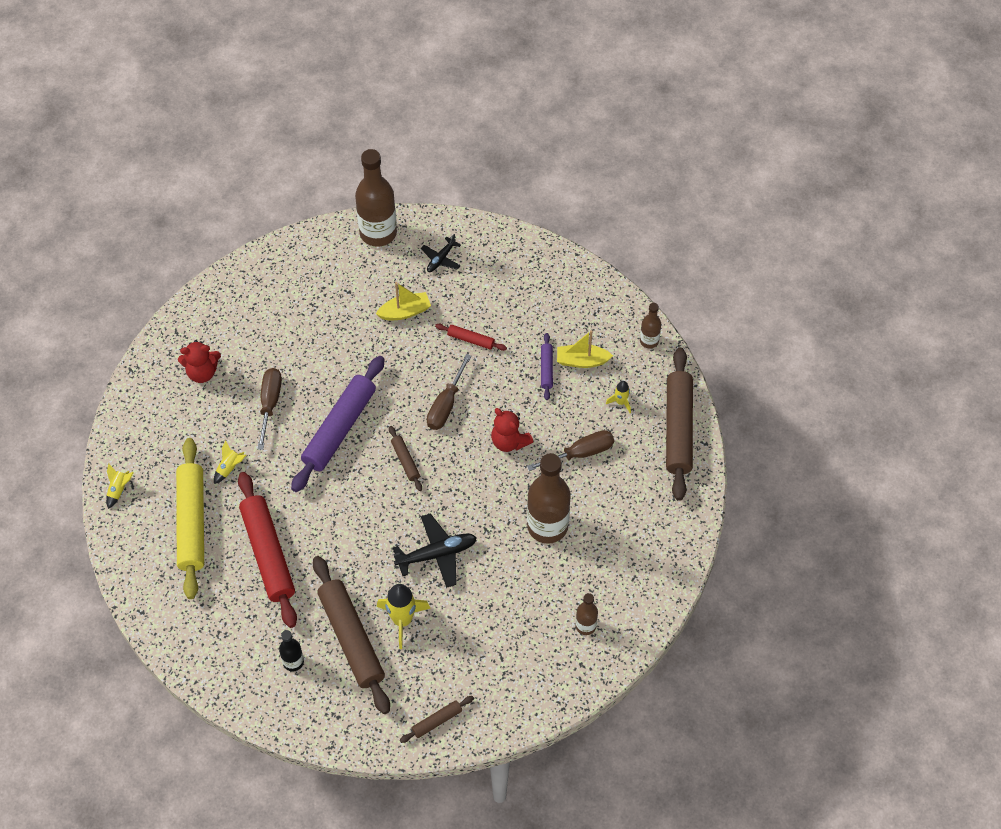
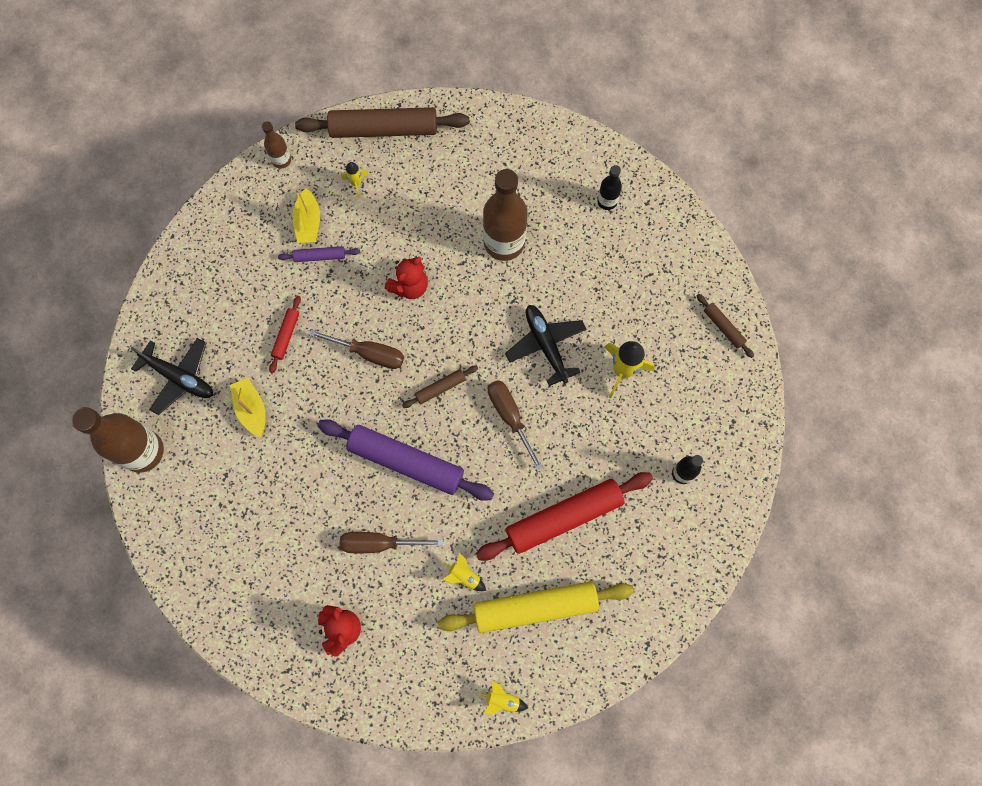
camera: 95 degrees left, 15 degrees up
(351, 638) = (649, 419): brown rolling pin -> none
(441, 259) = (179, 377): black plane -> black plane, size x1.68
(580, 453) = (419, 217): brown screwdriver -> brown screwdriver (510, 417)
(585, 626) = (607, 201): brown bottle -> black bottle

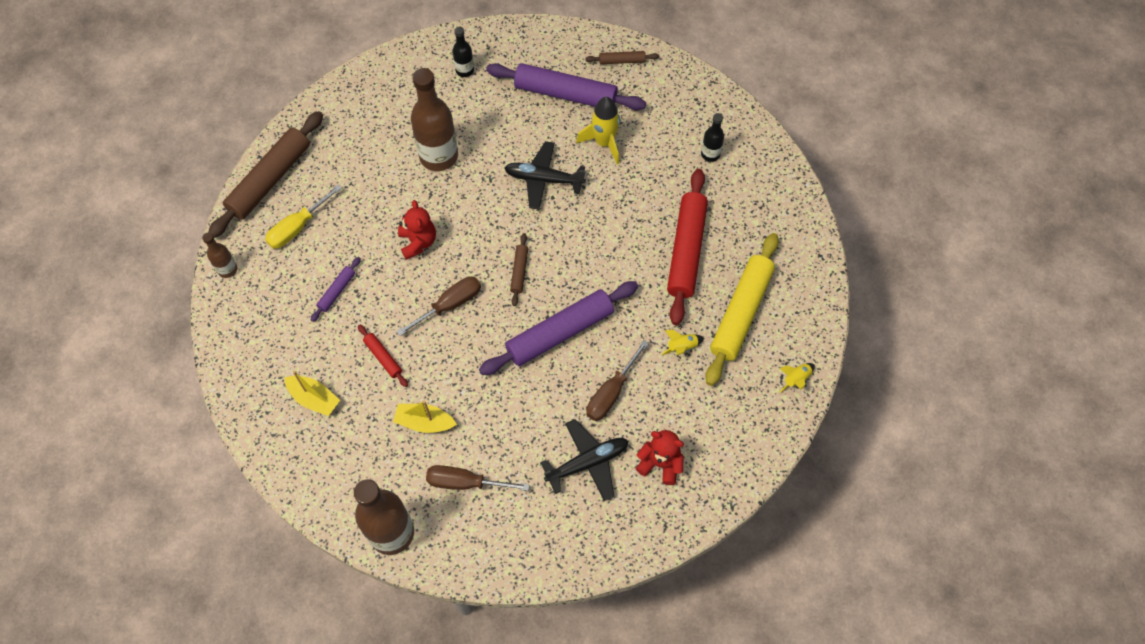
camera: 55 degrees left, 10 degrees down
(179, 377) = (350, 463): black plane -> black plane (587, 462)
(308, 222) = (300, 282): yellow boat -> yellow boat (314, 398)
(356, 183) = (298, 227): yellow rocket -> yellow screwdriver
(510, 417) = (581, 238): brown screwdriver -> brown screwdriver (466, 482)
(649, 302) = (565, 94): none -> purple rolling pin

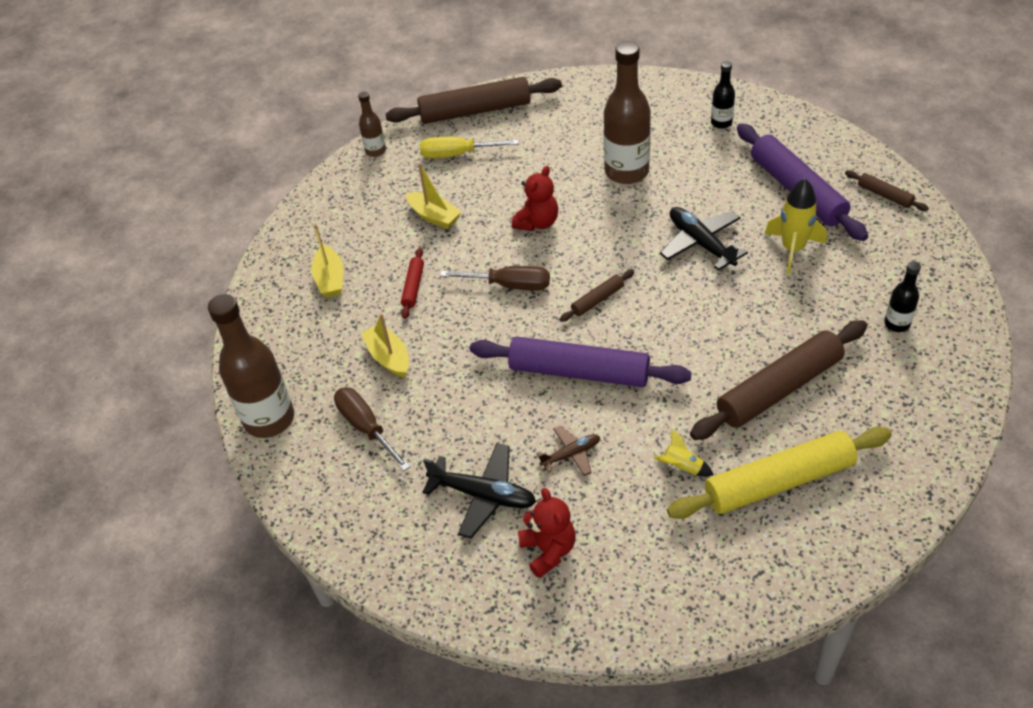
camera: 50 degrees right, 15 degrees down
(337, 291) = (434, 216): purple rolling pin -> yellow boat
(611, 392) = (571, 454): brown screwdriver -> brown plane
(686, 251) = (778, 388): red rolling pin -> brown rolling pin
(796, 379) = (774, 587): yellow rocket -> none

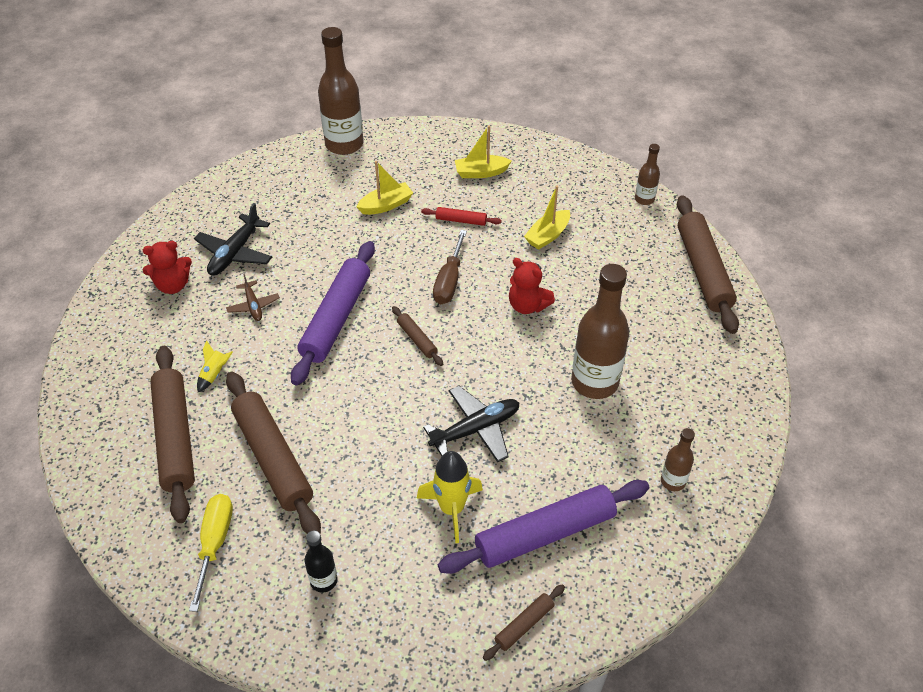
camera: 90 degrees right, 0 degrees up
(366, 428) = (319, 193): brown screwdriver -> none
(458, 154) = (634, 255): yellow screwdriver -> yellow screwdriver (214, 544)
(721, 123) = (673, 481): black bottle -> brown bottle
(779, 482) = (175, 438): yellow rolling pin -> brown rolling pin

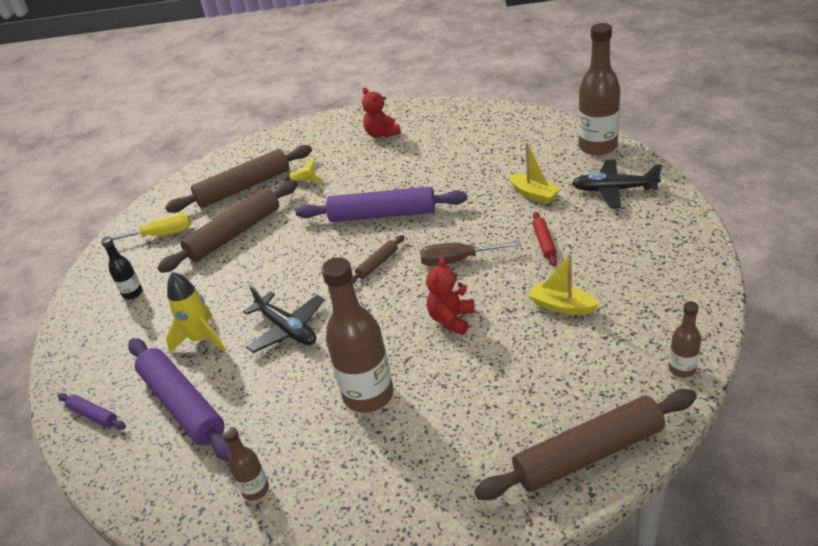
camera: 80 degrees right, 10 degrees down
(235, 253) = (429, 145): black plane -> black plane (614, 190)
(253, 305) = (378, 173): brown plane -> none
(481, 172) = (625, 234): yellow boat -> none
(524, 625) = (93, 415): brown rolling pin -> purple rolling pin

